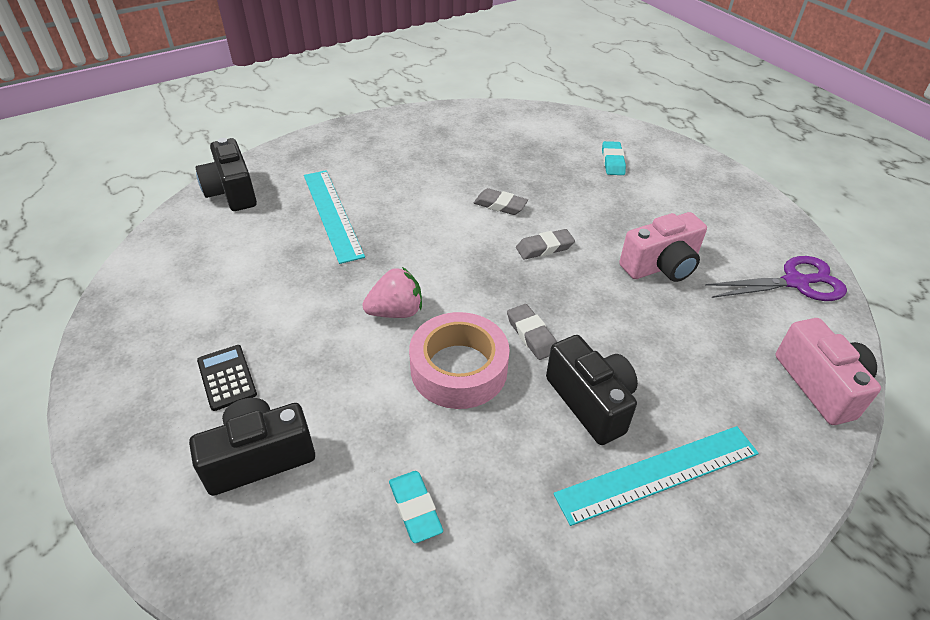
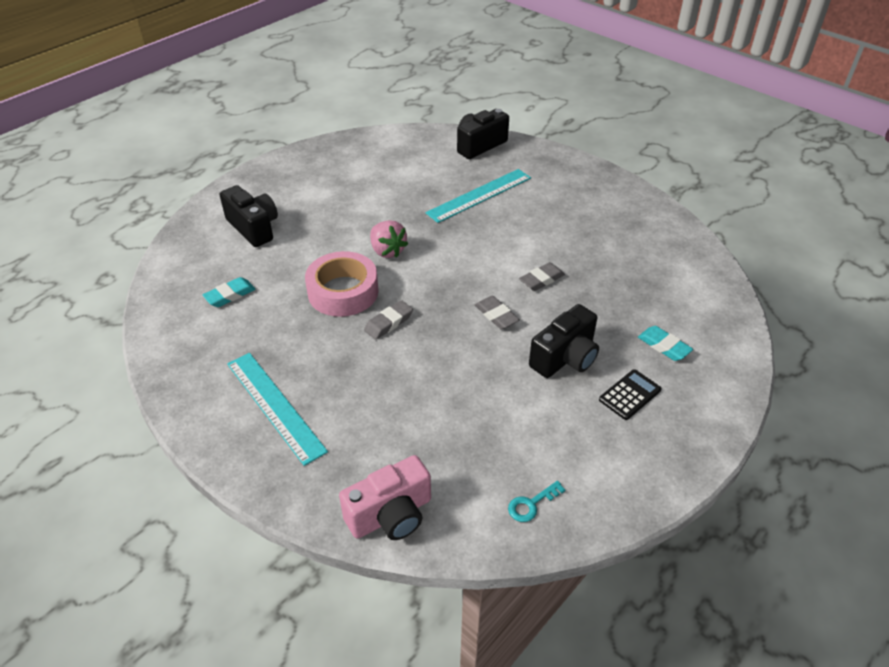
camera: 75 degrees right, 0 degrees up
(227, 377) = (307, 198): black calculator -> black calculator (629, 395)
(500, 205) = (541, 279): grey eraser -> grey eraser turned 45 degrees clockwise
(590, 402) = (331, 363): black camera -> black camera (565, 358)
(612, 161) = (664, 346): turquoise eraser -> turquoise eraser turned 60 degrees clockwise
(661, 266) = (508, 395): pink camera -> none
(795, 282) = (531, 504): purple scissors -> turquoise key

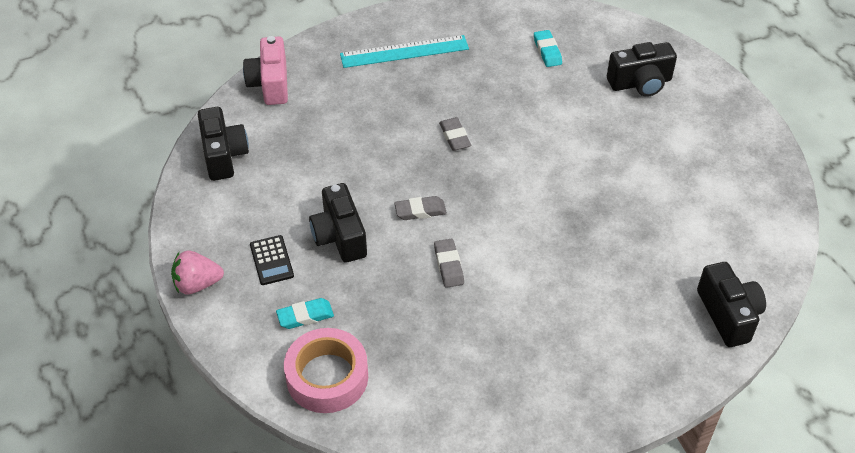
camera: 115 degrees right, 5 degrees up
(343, 291) = (512, 119): pink tape -> pink tape (327, 377)
(387, 251) = (556, 165): pink strawberry -> pink strawberry (197, 284)
(479, 195) = (617, 272): turquoise ruler -> none
(531, 504) = (223, 155): turquoise key -> black camera

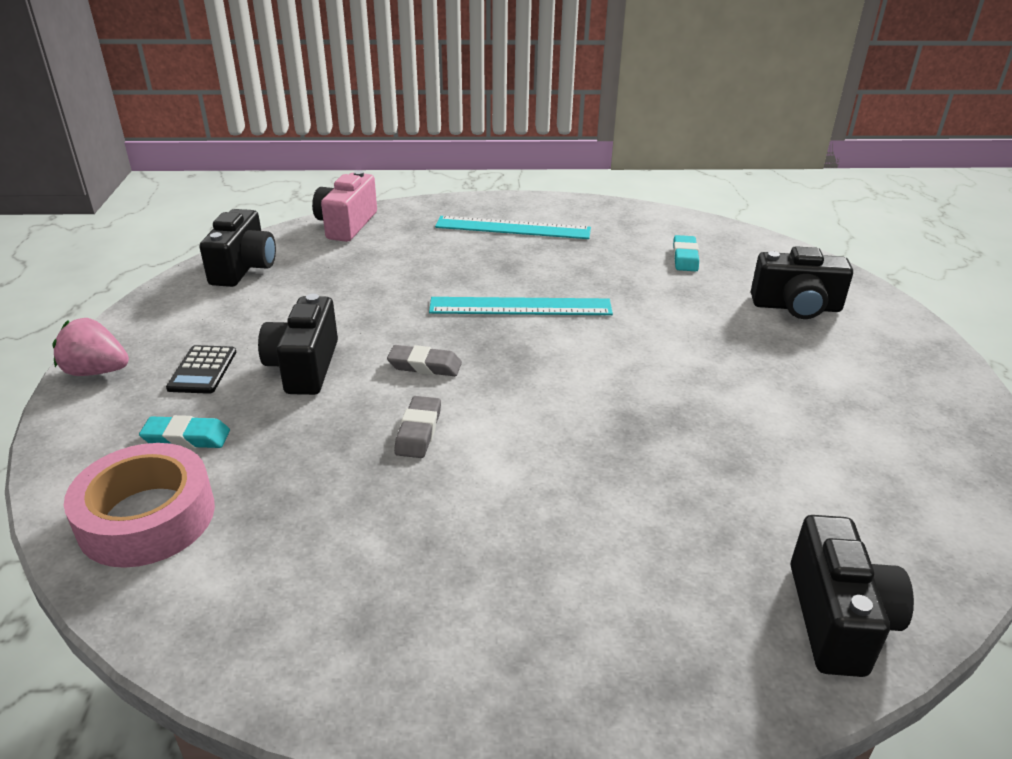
camera: 20 degrees right, 15 degrees down
(455, 137) = (520, 307): grey eraser -> turquoise ruler

